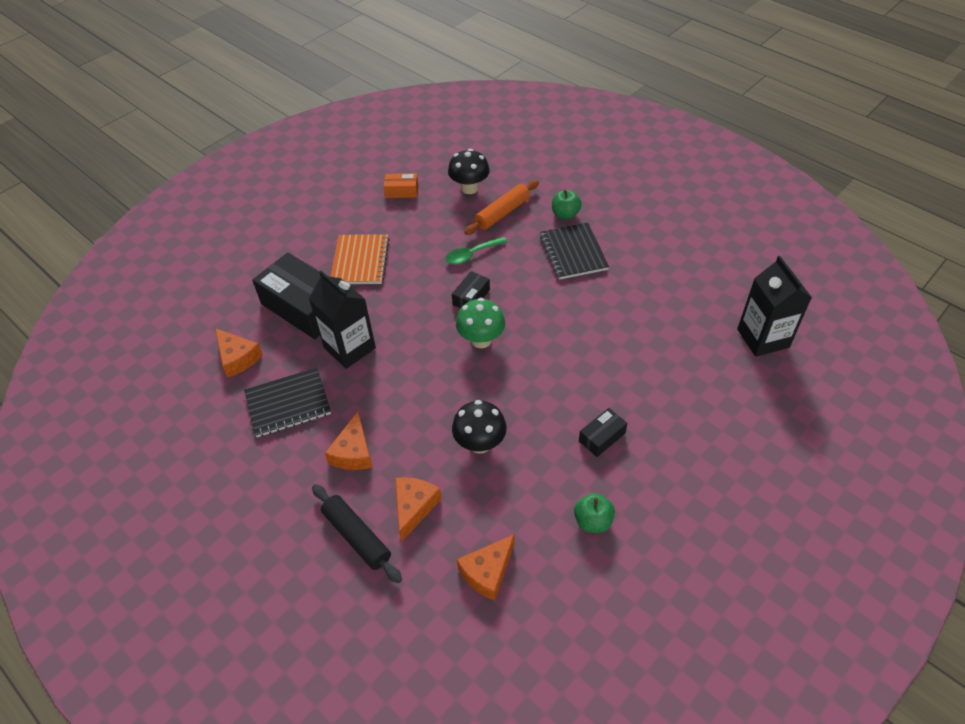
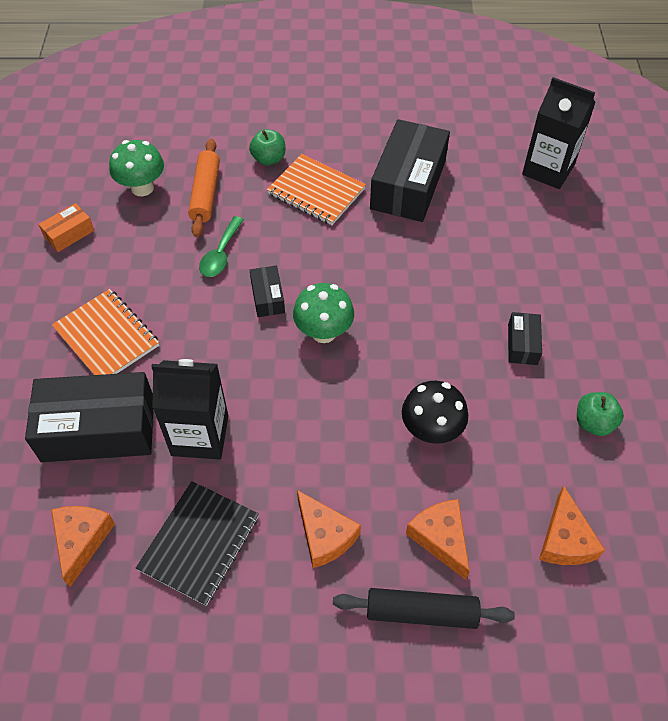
camera: 45 degrees left, 5 degrees up
(238, 358) = (81, 540): orange cheese -> orange cheese turned 90 degrees counterclockwise
(469, 188) = (142, 188): black mushroom -> green mushroom
(573, 252) = (316, 191): black notebook -> orange notebook
(641, 285) = (408, 185): none -> black box

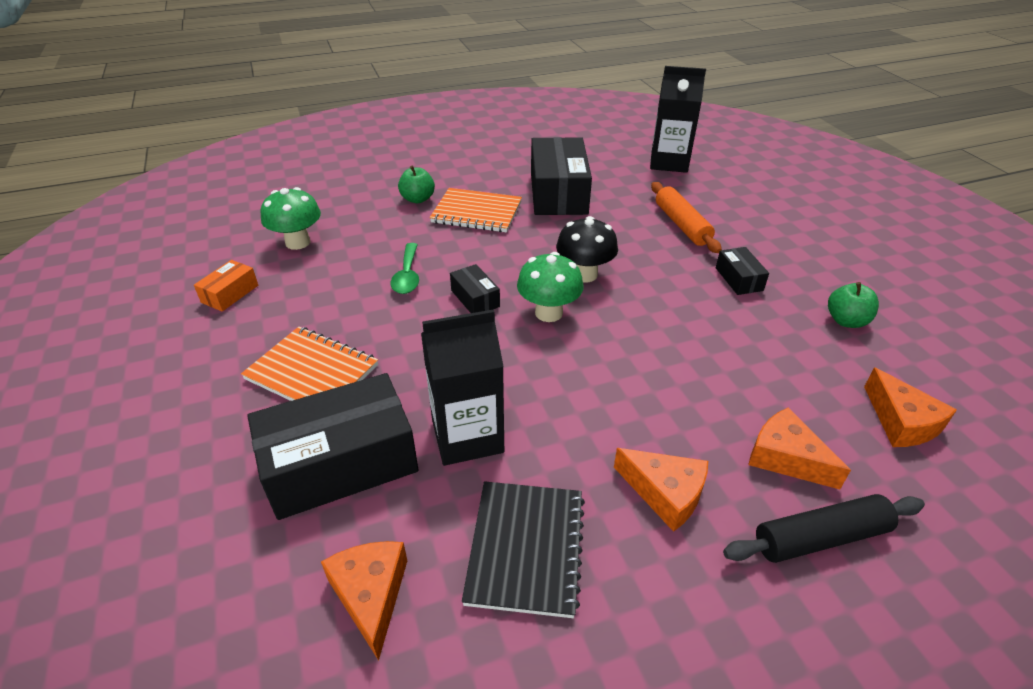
camera: 20 degrees left, 15 degrees down
(205, 193) = (367, 234): orange rolling pin -> orange rolling pin (681, 225)
(431, 430) = (707, 365): black mushroom -> black mushroom (584, 274)

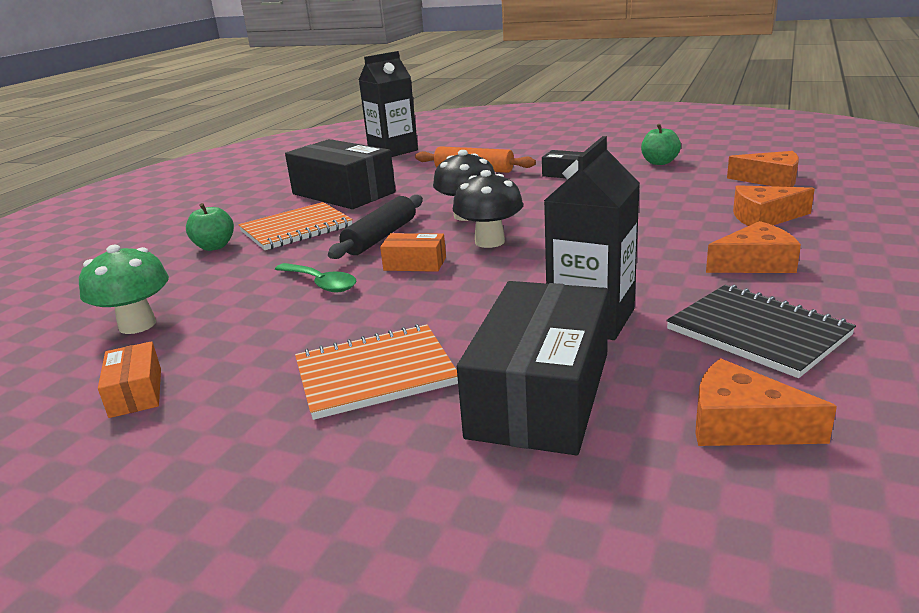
camera: 45 degrees left, 15 degrees down
(475, 298) = (415, 264): black box -> orange box
(548, 313) = (489, 241): green mushroom -> black mushroom
(820, 538) = (848, 232): black rolling pin -> black rolling pin (381, 237)

